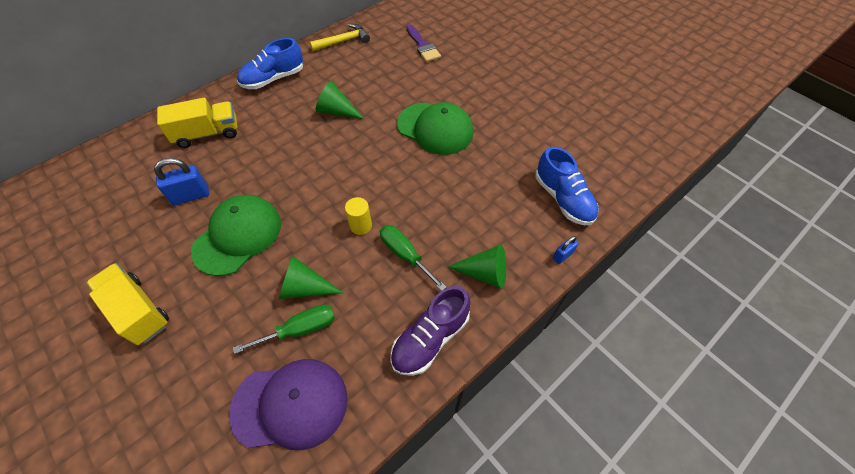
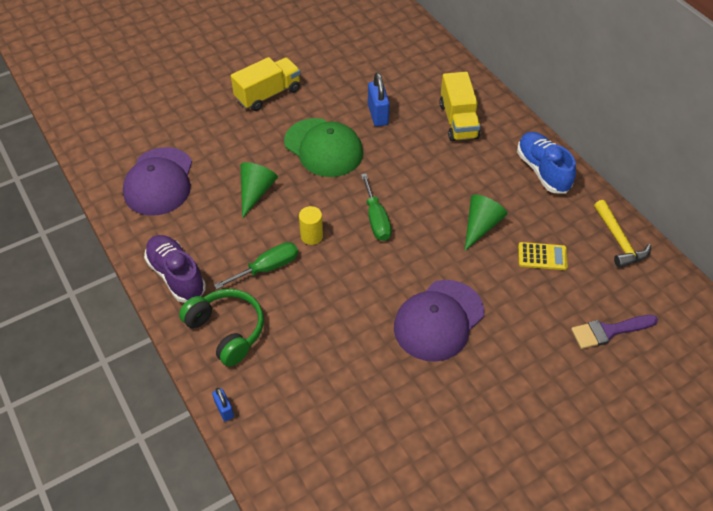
camera: 100 degrees right, 5 degrees down
(300, 329) = (217, 188): green screwdriver -> green screwdriver (376, 219)
(363, 77) = (542, 256): none -> yellow calculator
(435, 128) = (438, 320): green cap -> purple cap
(484, 273) = (227, 330): green cone -> green headphones
(563, 199) = (299, 435): blue shoe -> none

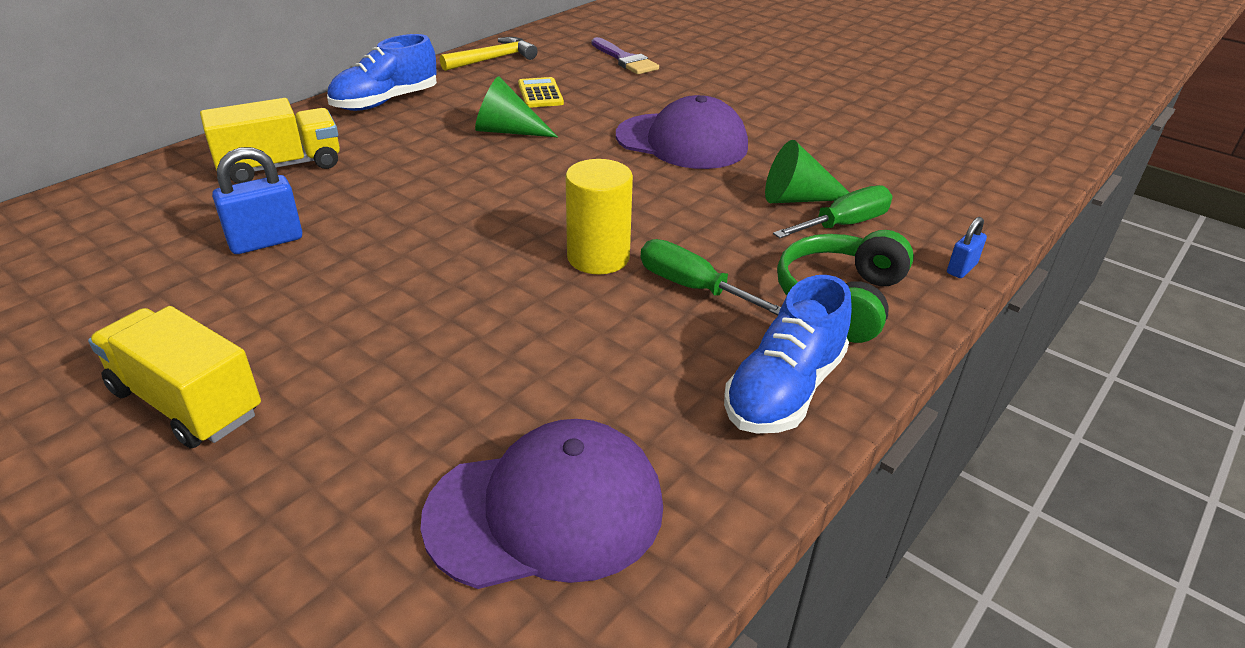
camera: 110 degrees left, 15 degrees down
(176, 276) = (784, 390): purple shoe -> blue shoe
(256, 192) = (522, 343): green cone -> green cone (798, 198)
(311, 236) = (598, 257): yellow cylinder -> yellow cylinder, size x1.55
(323, 148) = (371, 285): green cap -> none
(376, 219) = (532, 206): green screwdriver -> green screwdriver (844, 224)

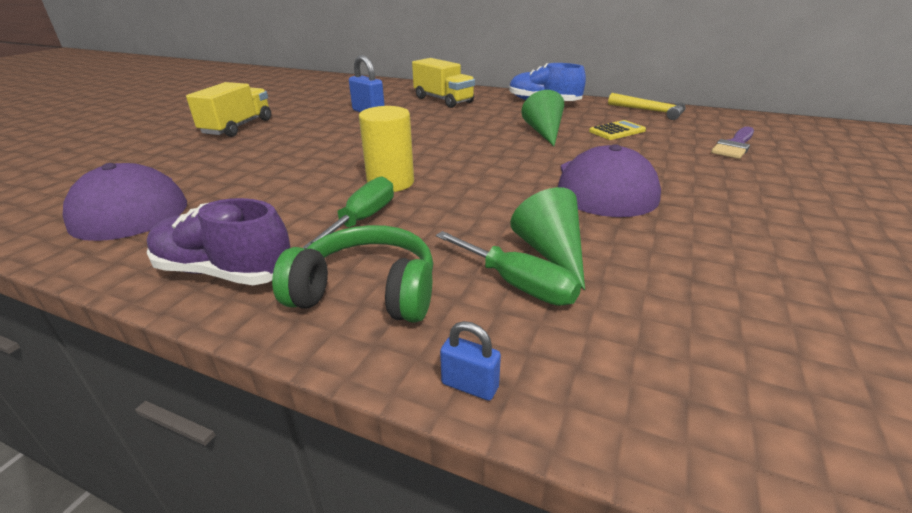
camera: 75 degrees right, 5 degrees down
(784, 390) = (225, 272): blue shoe -> purple shoe

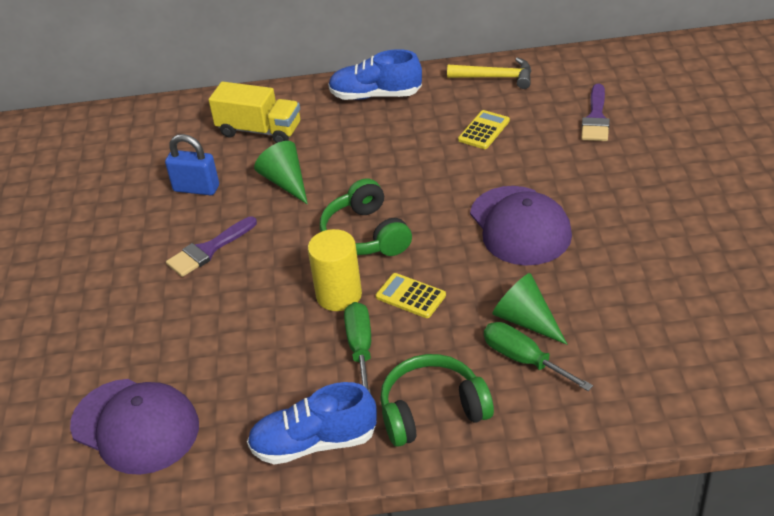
camera: 25 degrees left, 10 degrees up
(225, 272) = (314, 443): purple shoe -> blue shoe
(238, 127) = (74, 275): yellow truck -> none
(333, 137) = (208, 250): none -> purple brush
(450, 200) = (410, 296): none -> yellow calculator
(456, 157) = (365, 235): none -> green headphones
(470, 385) = (547, 441): blue padlock -> none
(518, 285) = (524, 359): green screwdriver -> green screwdriver turned 150 degrees counterclockwise
(544, 132) = (417, 159): green cone -> green cone (286, 182)

